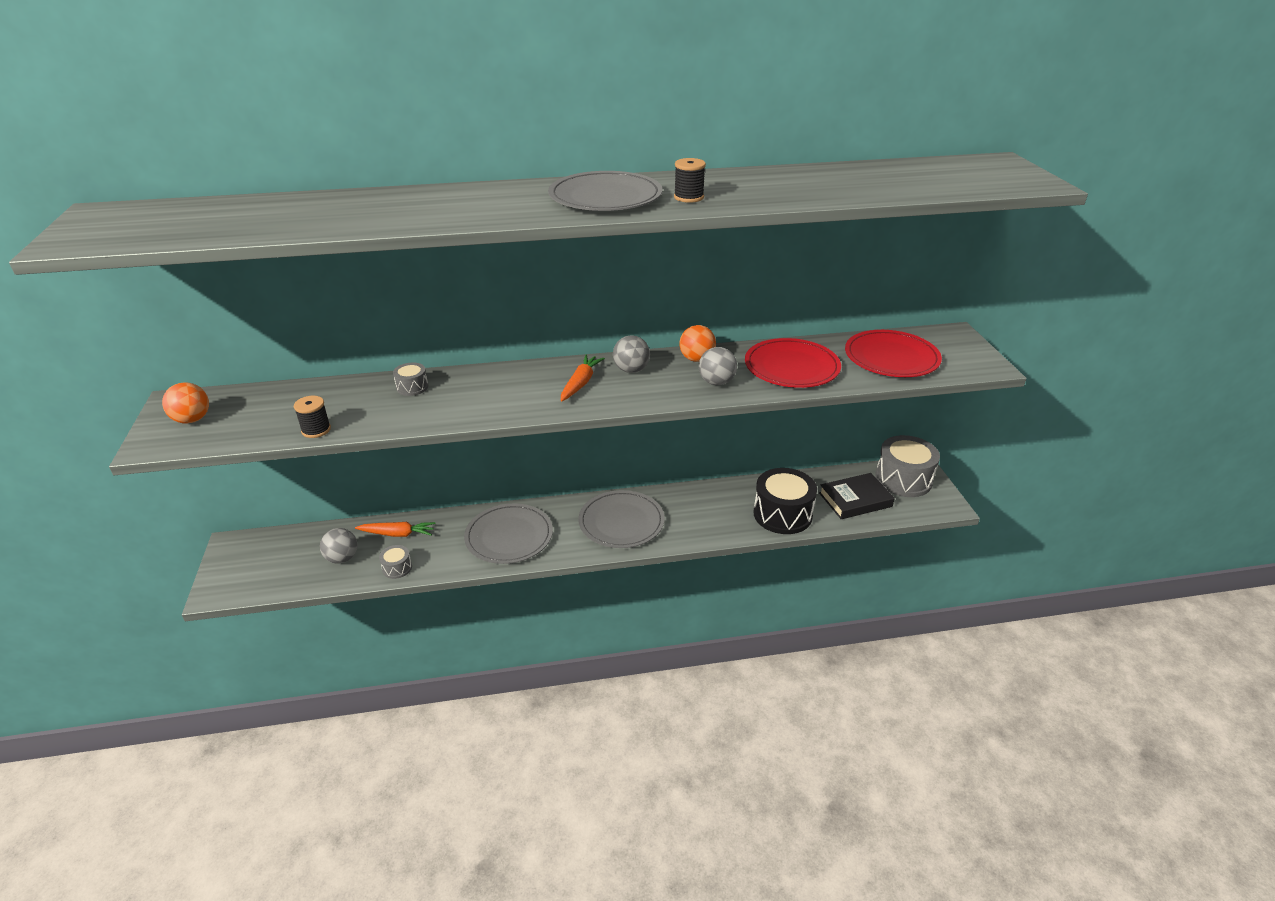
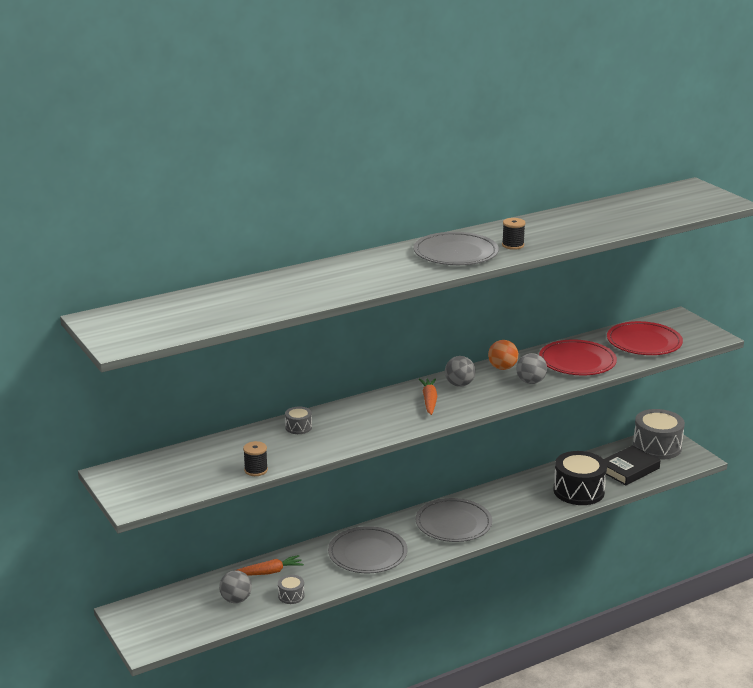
camera: 20 degrees left, 10 degrees down
(192, 419) = (143, 483): orange ball -> none

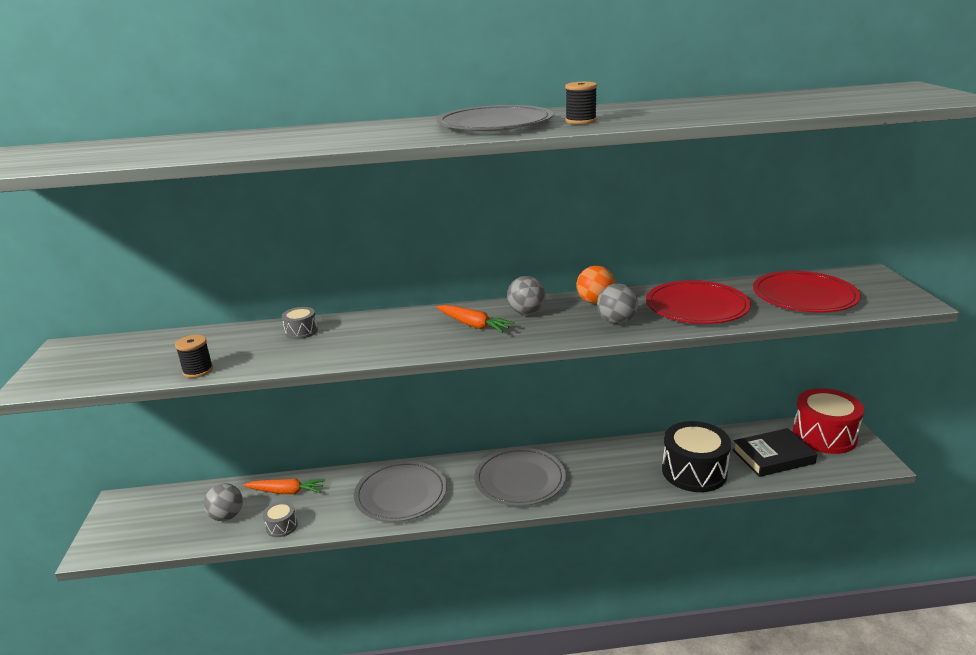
camera: 25 degrees right, 0 degrees up
(429, 401) = (473, 325): orange carrot -> orange carrot turned 105 degrees clockwise
(657, 447) = (824, 435): grey drum -> red drum

